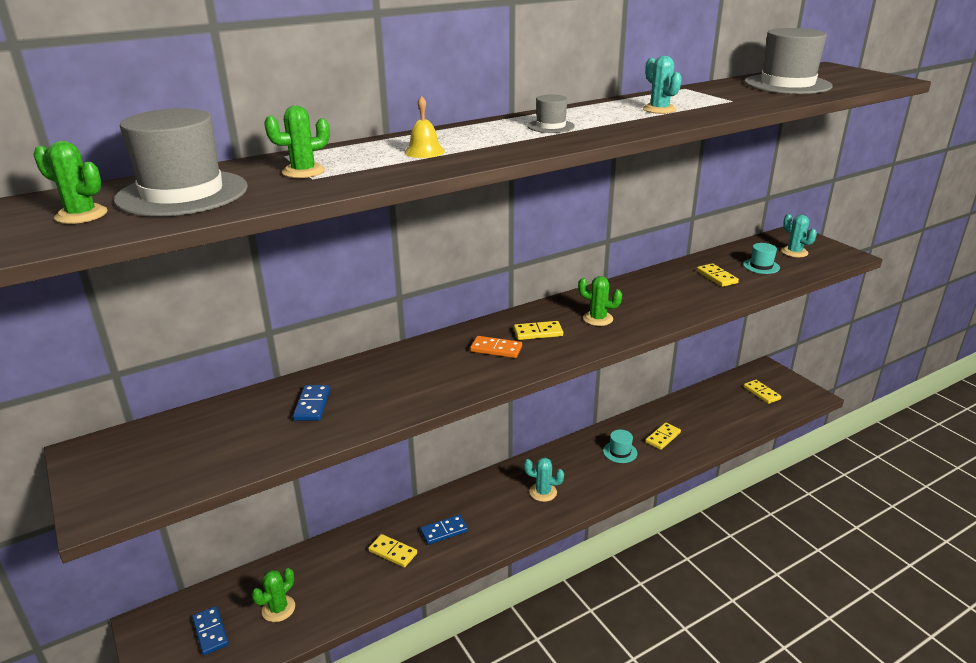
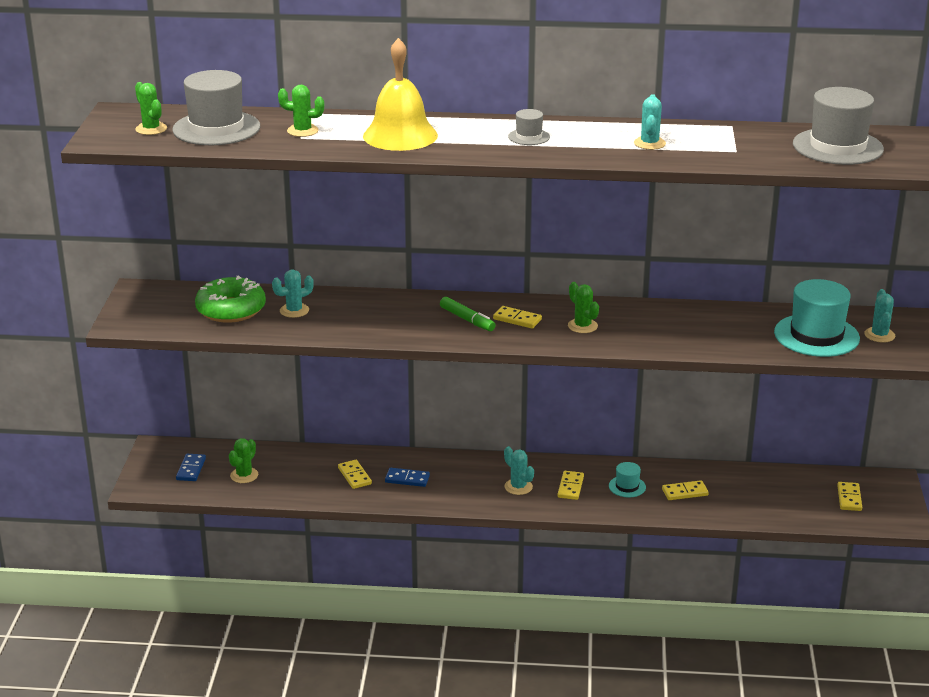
camera: 35 degrees right, 0 degrees up
(235, 432) = (231, 310): none -> green donut
(278, 609) = (244, 475): green cactus -> green cactus turned 45 degrees counterclockwise
(312, 405) = (294, 310): blue domino -> turquoise cactus
(424, 151) = (400, 135): yellow bell -> yellow bell, size x2.30
(496, 349) = (467, 320): orange domino -> green marker
(716, 277) = (752, 330): yellow domino -> yellow domino (570, 487)
(761, 266) = (816, 335): turquoise hat -> turquoise hat, size x2.11

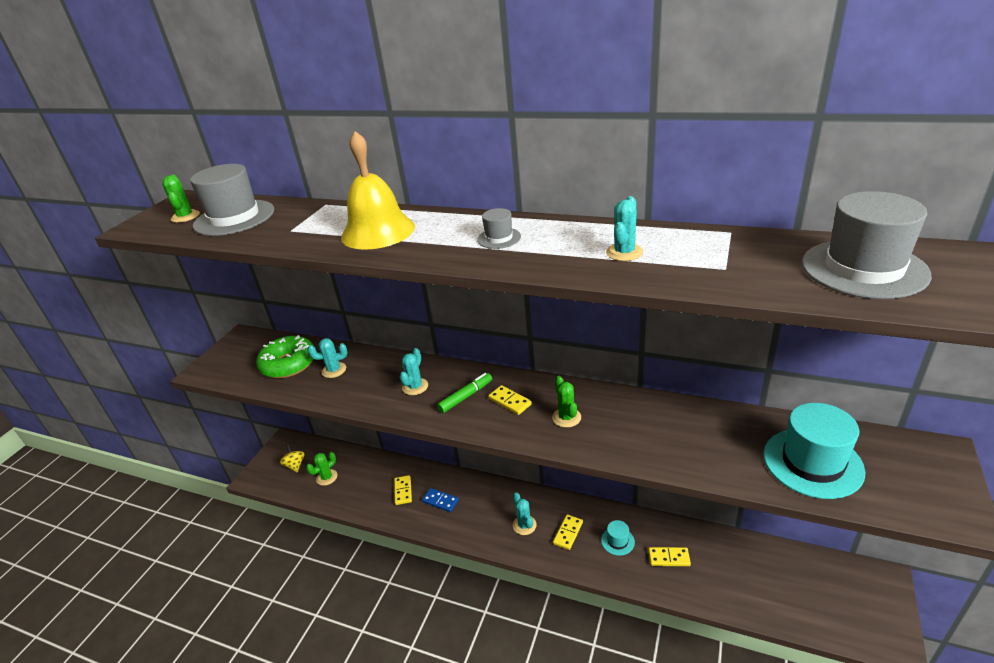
camera: 20 degrees right, 5 degrees up
(191, 469) = (295, 465): blue domino -> yellow spinning top
(302, 131) = (299, 223): green cactus -> none
(467, 320) = (466, 397): green marker -> green marker turned 105 degrees counterclockwise
(849, 498) = (834, 596): yellow domino -> none
(879, 335) = (890, 472): turquoise cactus -> turquoise cactus (415, 387)

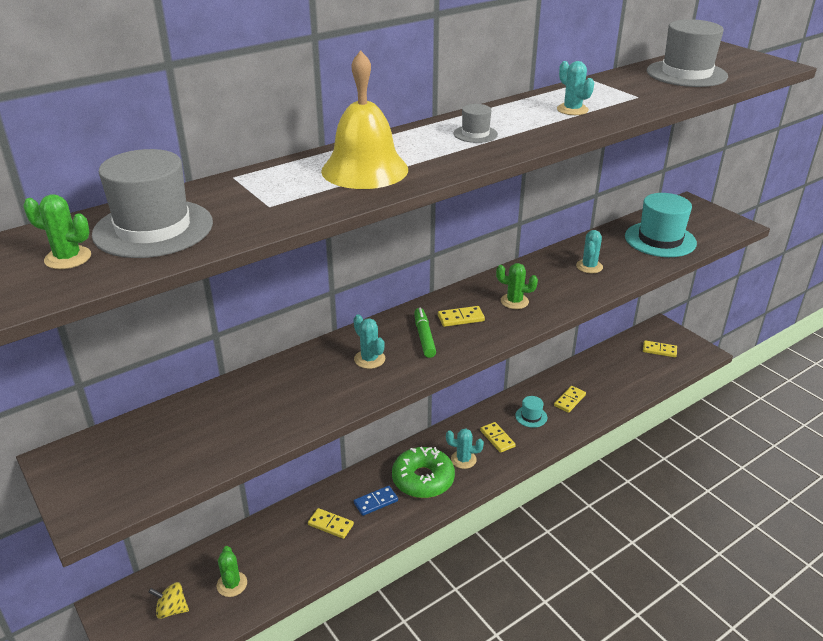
camera: 60 degrees left, 0 degrees up
(289, 364) = (196, 433): green donut -> green donut (423, 479)
(334, 370) = (262, 402): turquoise cactus -> turquoise cactus (589, 266)
(838, 596) = (659, 350): none -> yellow domino

